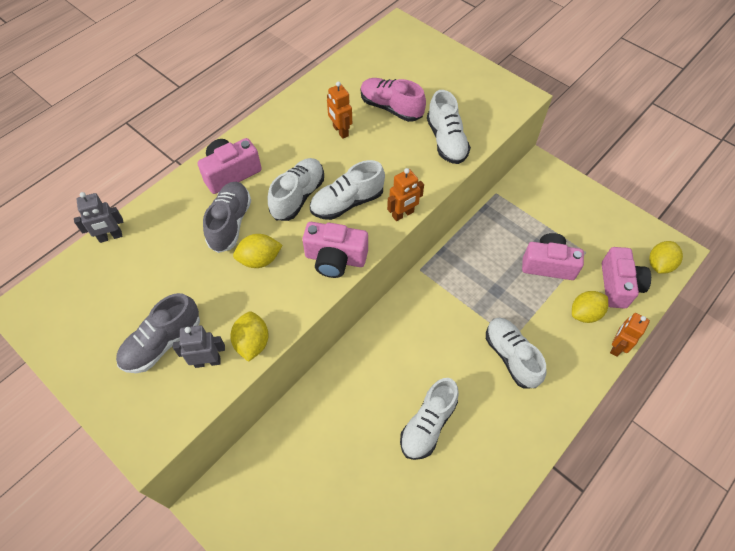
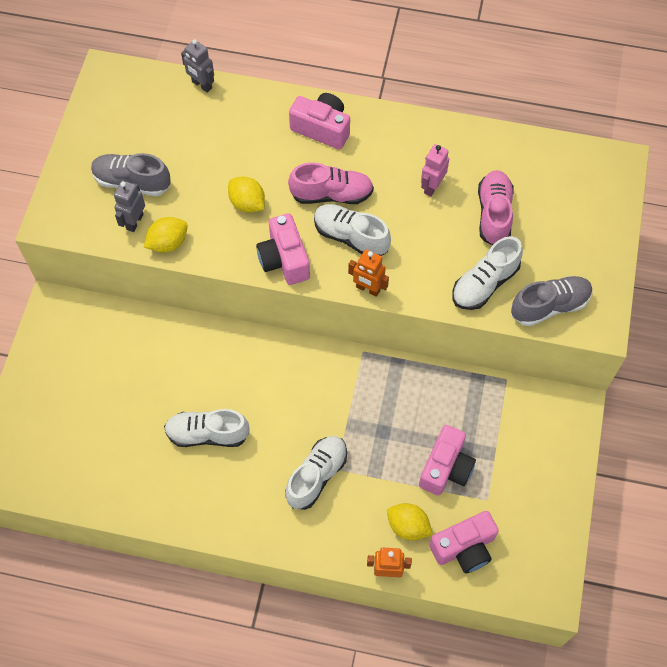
camera: 60 degrees right, 5 degrees up
(207, 361) = (134, 222): grey robot -> grey robot turned 120 degrees counterclockwise
(230, 223) = (269, 160): grey shoe -> grey shoe (549, 306)
(298, 196) = (331, 194): white shoe -> pink shoe
(340, 131) = (432, 186): orange robot -> pink robot
(548, 265) = (446, 468): pink camera -> pink camera turned 45 degrees clockwise
(659, 264) = (519, 581): yellow lemon -> none

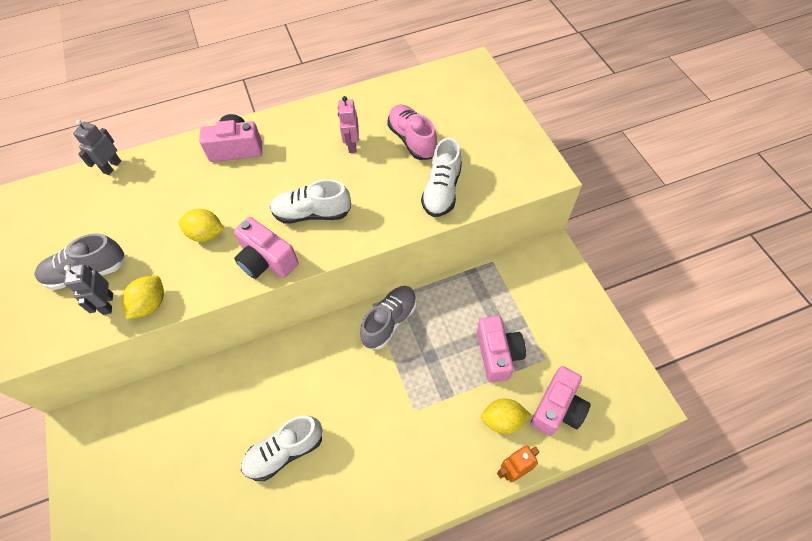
camera: 30 degrees left, 5 degrees down
(201, 85) = (112, 167): grey robot -> grey robot turned 105 degrees clockwise
(316, 476) = (401, 427): white shoe -> none
(331, 194) = (275, 191): pink shoe -> none
(368, 289) = (353, 244): orange robot -> none
(549, 306) = (501, 180): grey shoe -> grey shoe (390, 321)

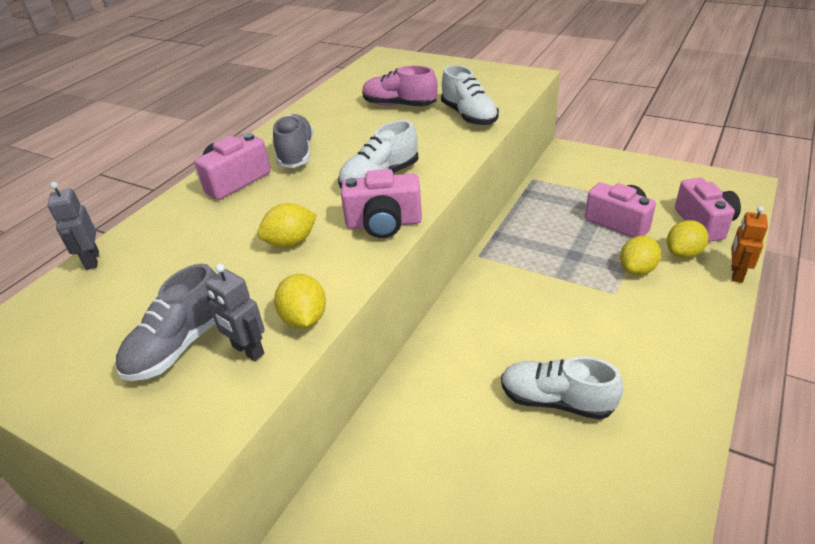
camera: 40 degrees left, 20 degrees down
(285, 451) = (556, 400): white shoe -> white shoe turned 90 degrees clockwise
(352, 145) = (351, 129): pink robot -> none
(390, 321) = (510, 256): grey shoe -> grey shoe (296, 154)
(453, 405) = (637, 269): none -> yellow lemon

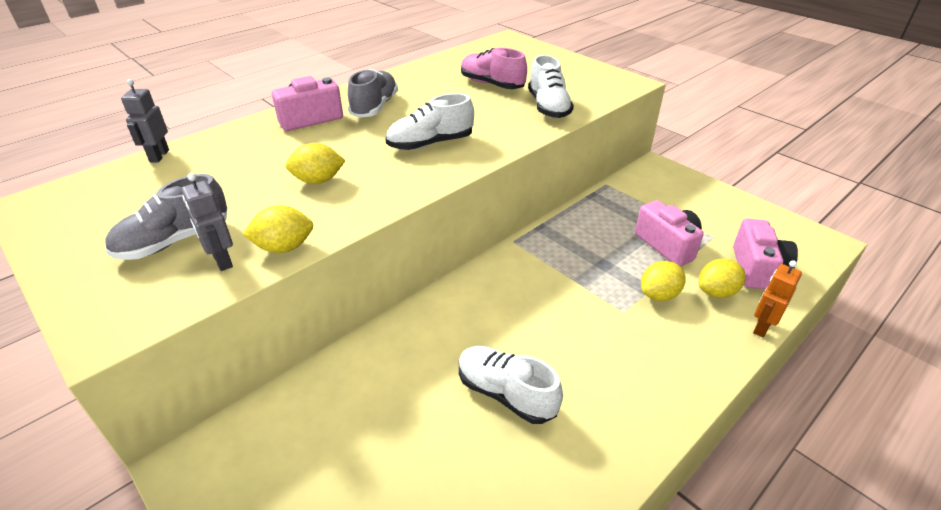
camera: 15 degrees right, 0 degrees up
(304, 319) = (284, 247): yellow lemon -> yellow lemon turned 75 degrees clockwise
(384, 223) = (406, 184): pink camera -> none

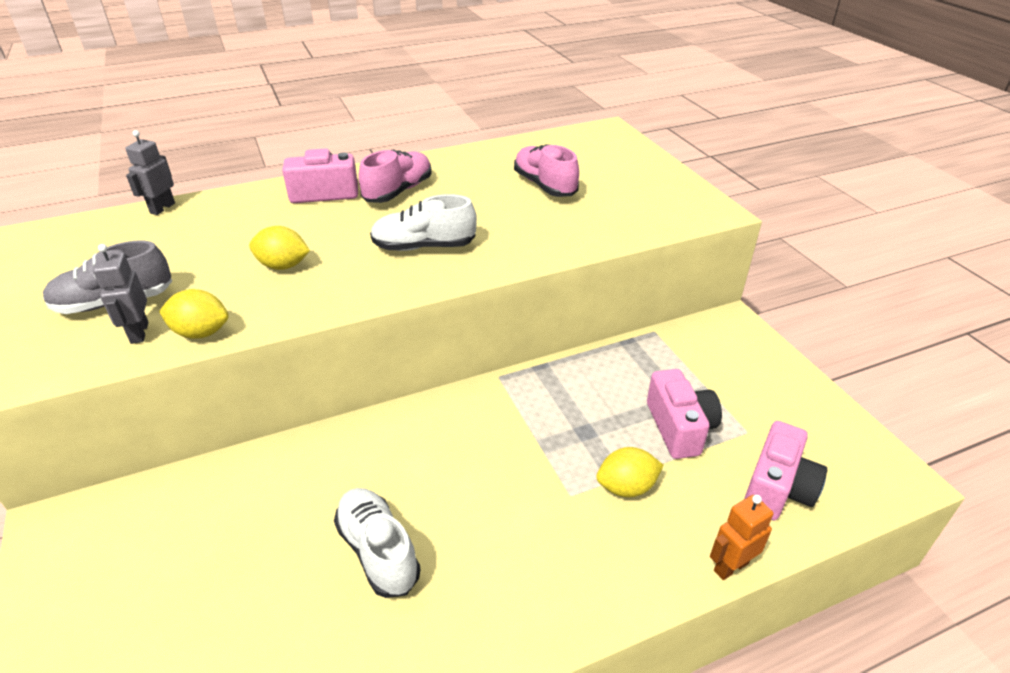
camera: 20 degrees right, 0 degrees up
(374, 107) = (398, 191): grey shoe -> pink shoe
(548, 107) = (588, 226): white shoe -> none
(716, 292) = (702, 504): yellow lemon -> none

